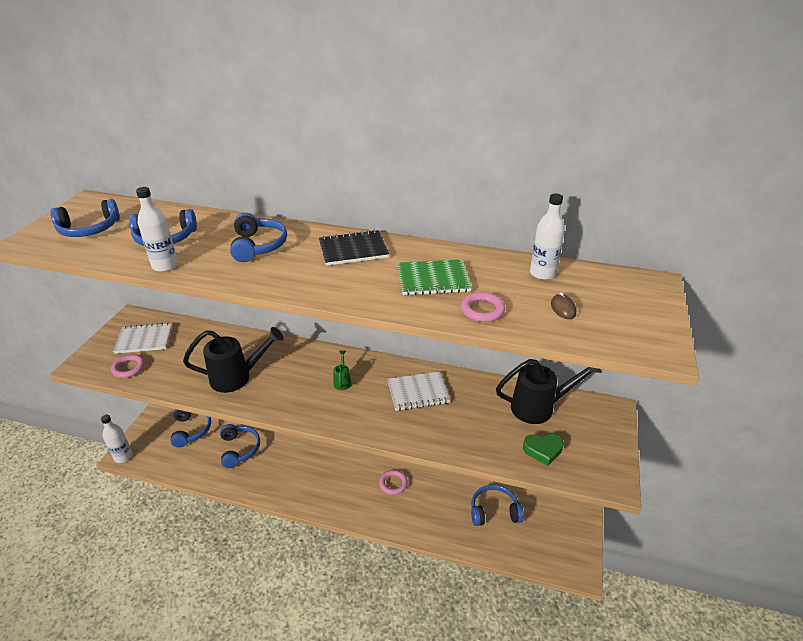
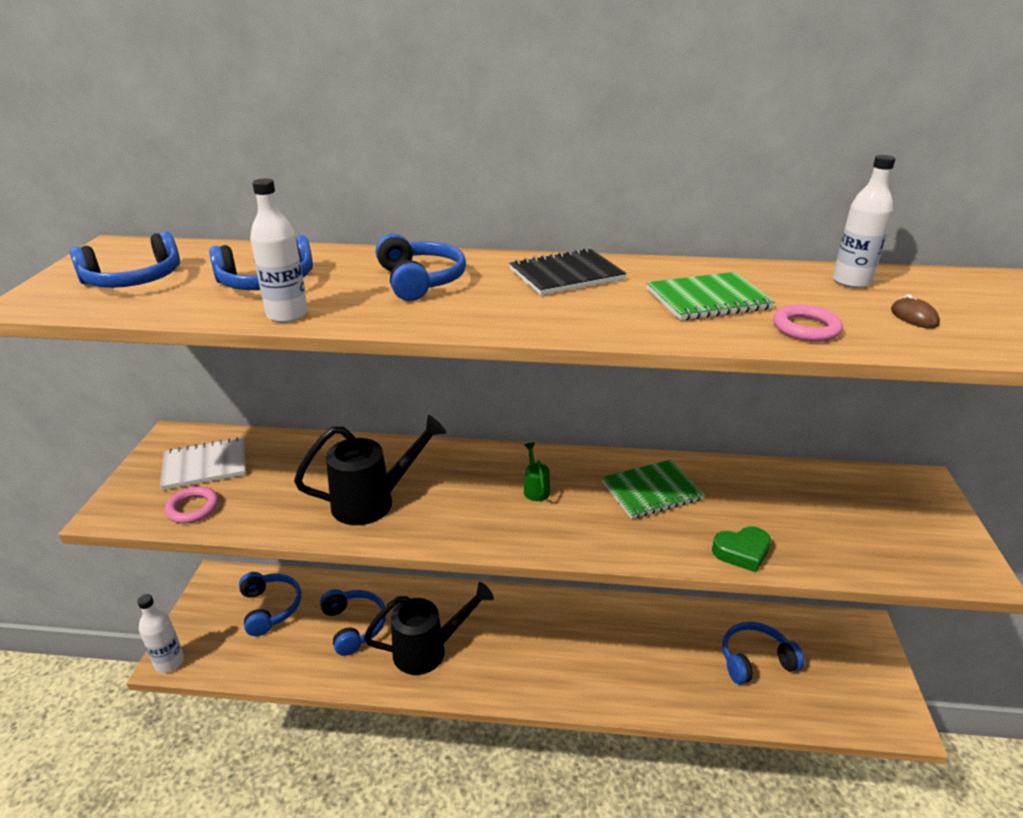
camera: 10 degrees left, 5 degrees down
(393, 483) = (600, 643): pink ring -> none
(418, 392) = (651, 491): white notebook -> green notebook
(539, 407) = (828, 491): black watering can -> black watering can (429, 650)
(543, 450) = (863, 546): green heart -> green heart (742, 552)

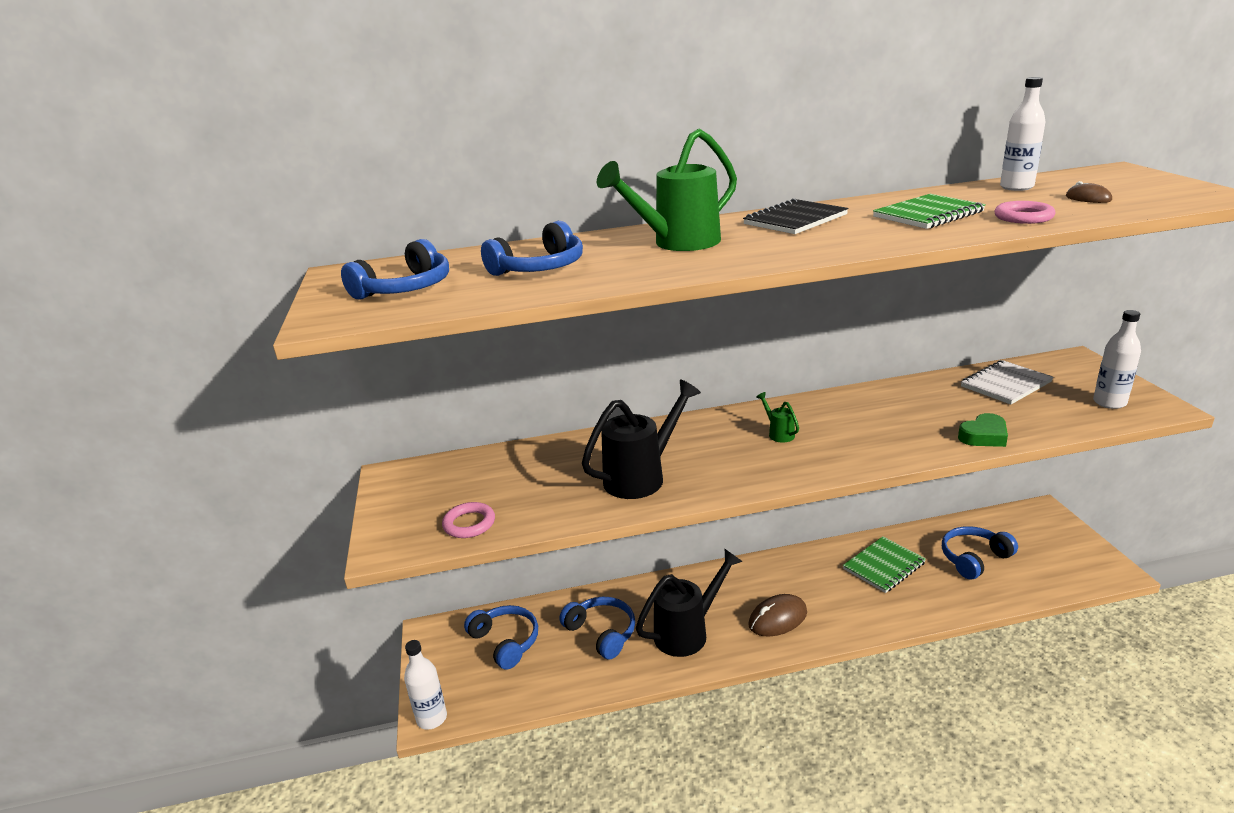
camera: 15 degrees left, 5 degrees down
(205, 466) = (448, 489): white notebook -> white notebook (1006, 384)
(287, 315) = (596, 283): white bottle -> white bottle (1109, 402)
(420, 281) = (677, 243): blue headphones -> green watering can
(518, 664) = (777, 619): none -> brown mouse
(651, 491) = (876, 412): green notebook -> green notebook (883, 566)

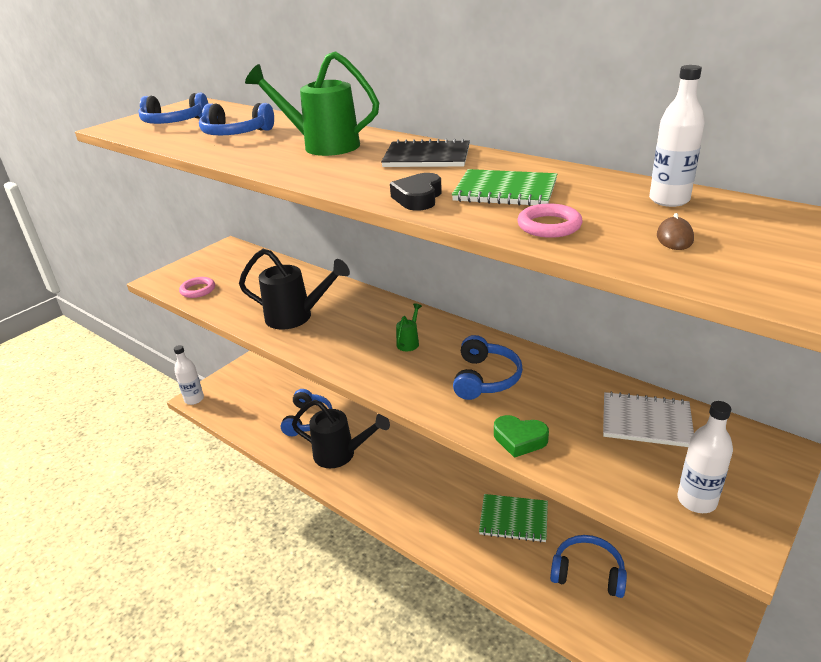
camera: 50 degrees right, 5 degrees up
(505, 642) = (269, 389): blue headphones -> blue headphones (485, 378)
(777, 619) = (393, 489): brown mouse -> none
(900, 237) = (418, 198): none -> black heart

